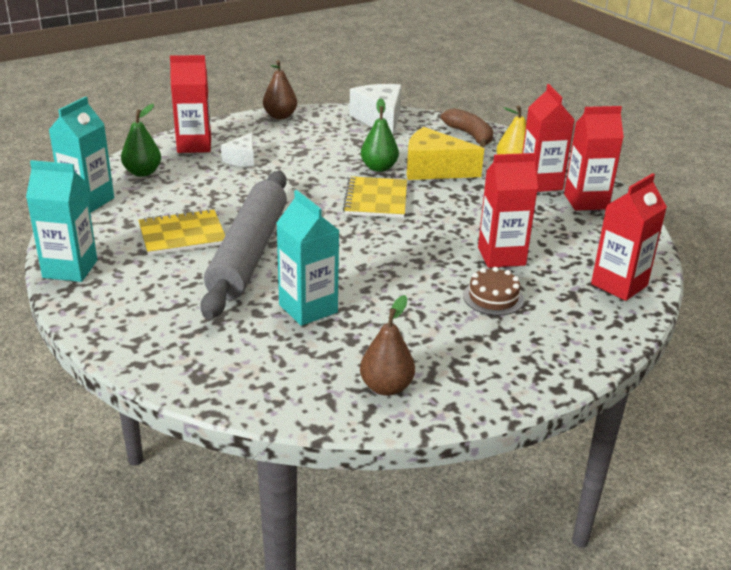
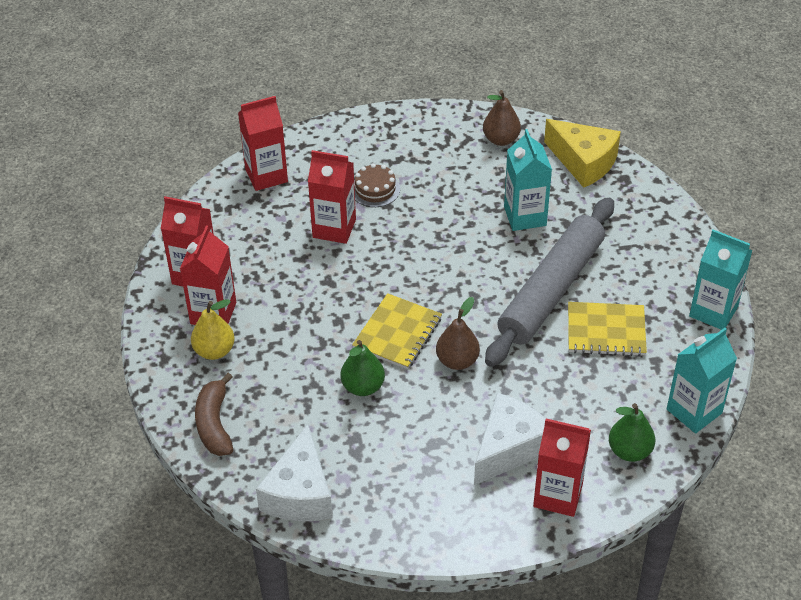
camera: 155 degrees left, 15 degrees up
(242, 159) = (509, 448): white cheese -> white cheese, size x1.73
(280, 116) = (425, 541): brown pear -> brown pear (457, 361)
(434, 170) = (305, 367): yellow cheese -> yellow cheese (583, 162)

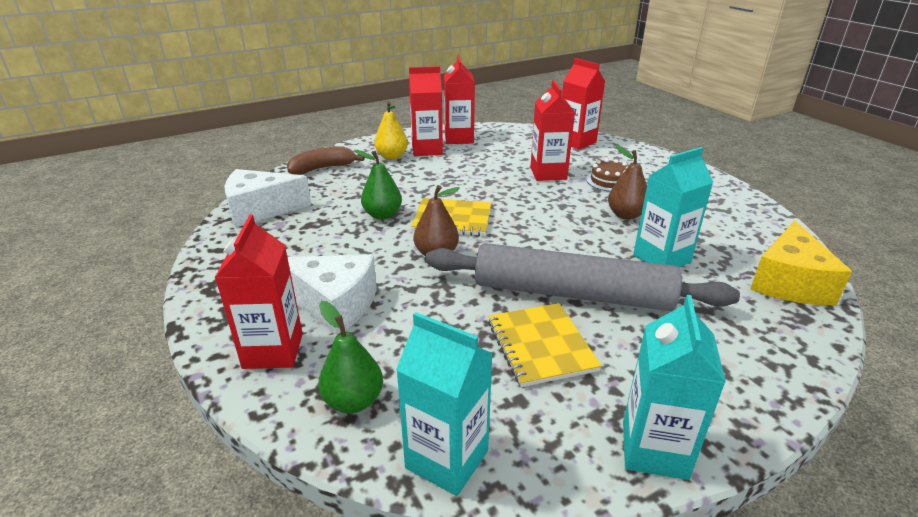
camera: 70 degrees right, 15 degrees down
(501, 139) = (749, 227): brown pear -> brown pear (625, 215)

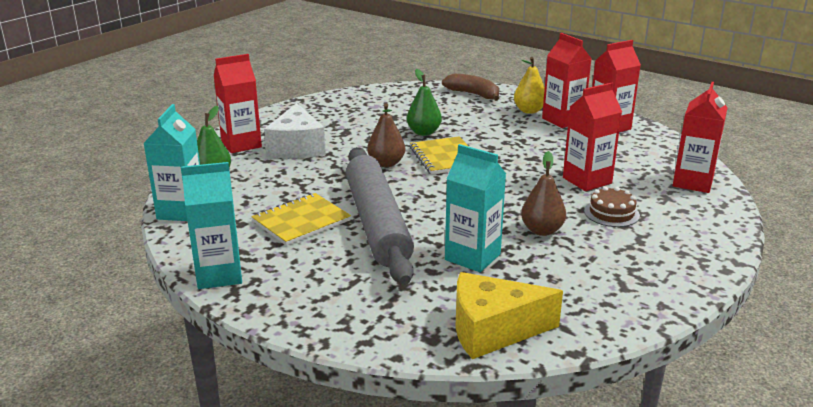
camera: 65 degrees right, 5 degrees down
(260, 209) = (388, 95): white cheese -> none

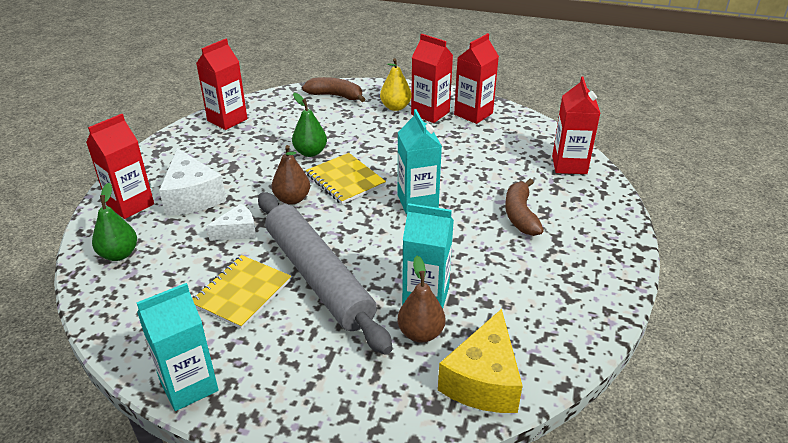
camera: 20 degrees left, 10 degrees up
(181, 211) = (106, 310): turquoise carton -> turquoise carton (417, 202)
(323, 178) = (237, 231): none -> white cheese
(493, 330) = (483, 380): yellow cheese -> yellow cheese turned 45 degrees counterclockwise
(542, 230) = (471, 249): brown pear -> brown pear (421, 333)
(587, 180) = (483, 181): red carton -> red carton (227, 120)
(611, 213) = (520, 215): brown cake -> brown banana

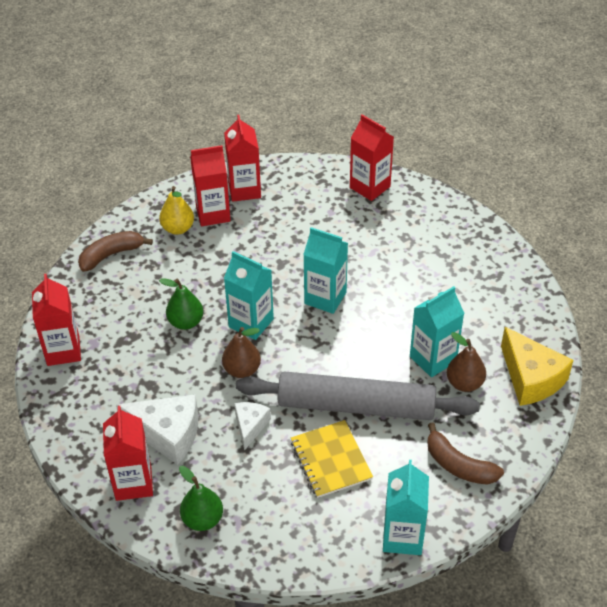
camera: 50 degrees left, 10 degrees up
(345, 180) = (251, 323): yellow notebook -> turquoise carton
(520, 215) = (398, 253): brown banana -> brown banana (459, 465)

